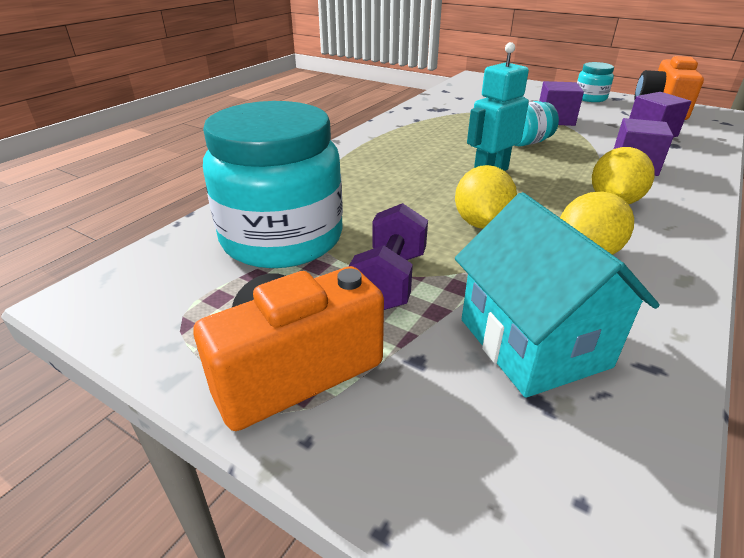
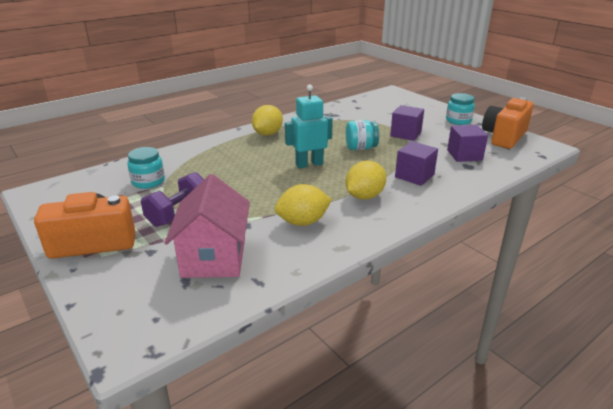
camera: 20 degrees right, 5 degrees down
(282, 238) = (148, 181): turquoise jar -> turquoise jar, size x0.46
(481, 223) = (263, 194): yellow lemon -> yellow lemon (267, 134)
(533, 342) = (214, 257): turquoise house -> pink house

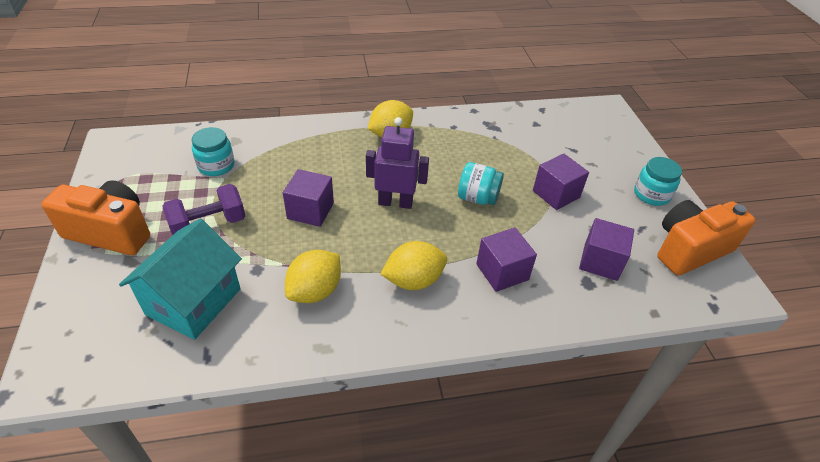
camera: 25 degrees right, 15 degrees up
(214, 257) = (193, 301): pink house -> turquoise house
(252, 184) = (310, 211): none -> purple cube
(303, 222) = (315, 291): yellow lemon -> yellow lemon turned 60 degrees counterclockwise
(309, 164) = (395, 202): turquoise robot -> purple robot

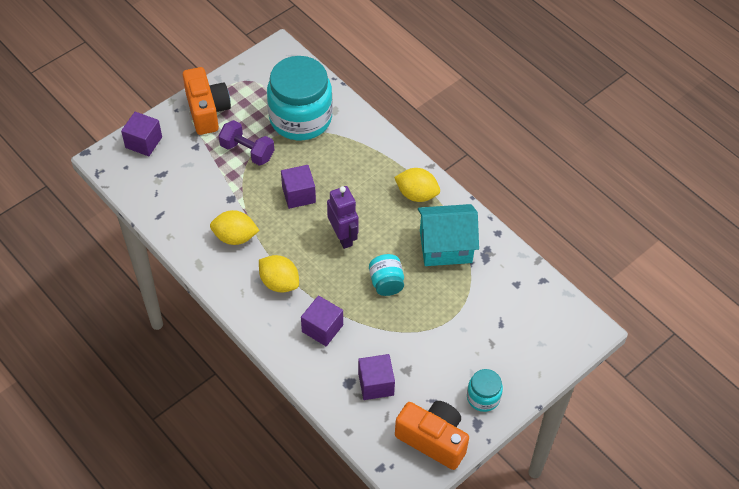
camera: 60 degrees right, 10 degrees up
(193, 301) = (188, 185): turquoise house -> turquoise house (445, 246)
(216, 166) = (300, 118): turquoise jar -> turquoise jar, size x2.17
(556, 194) = (431, 331): purple cube -> purple cube (143, 142)

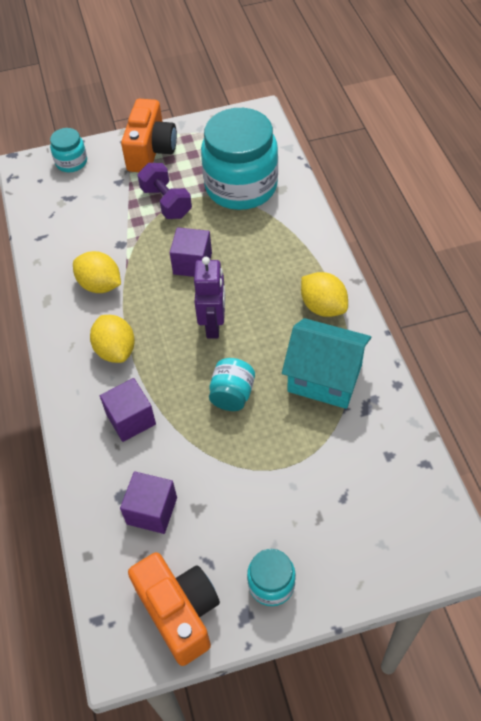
camera: 30 degrees right, 0 degrees up
(143, 142) = (71, 162): purple cube -> turquoise jar

